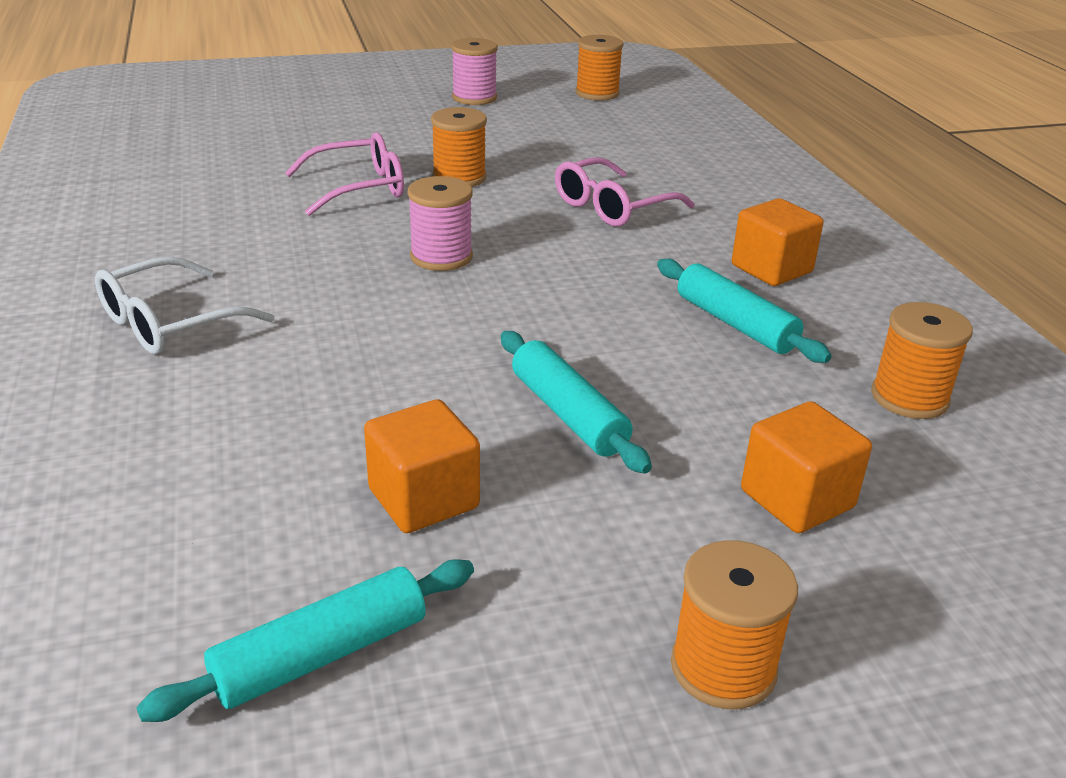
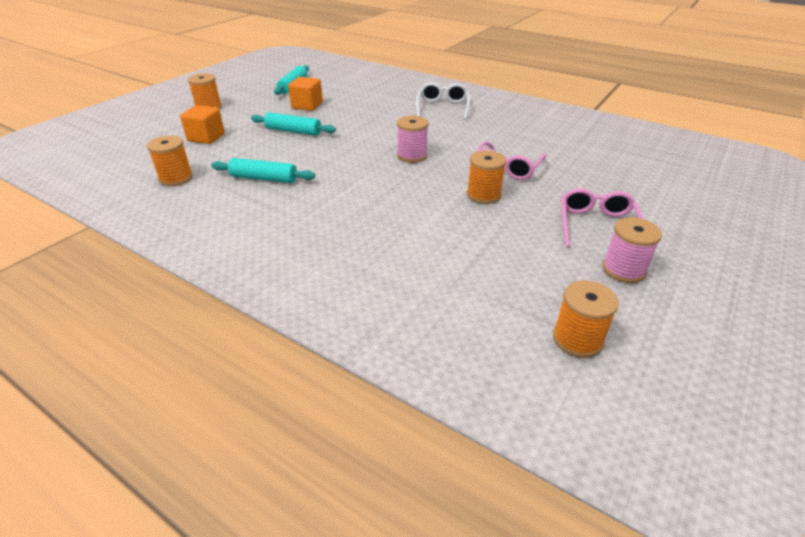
camera: 140 degrees right, 5 degrees up
(612, 207) = (386, 214): pink glasses -> pink glasses (596, 225)
(771, 269) = (267, 212): orange cube -> none

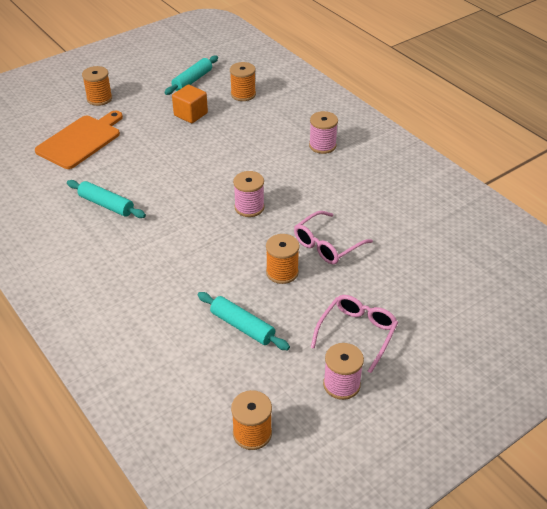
camera: 20 degrees right, 5 degrees up
(176, 178) = (37, 187): orange spool -> orange spool (243, 94)
(206, 137) = (81, 140): orange cube -> orange cutting board
(293, 131) = (160, 149): turquoise rolling pin -> turquoise rolling pin (242, 326)
(442, 107) = (322, 145): white glasses -> pink spool

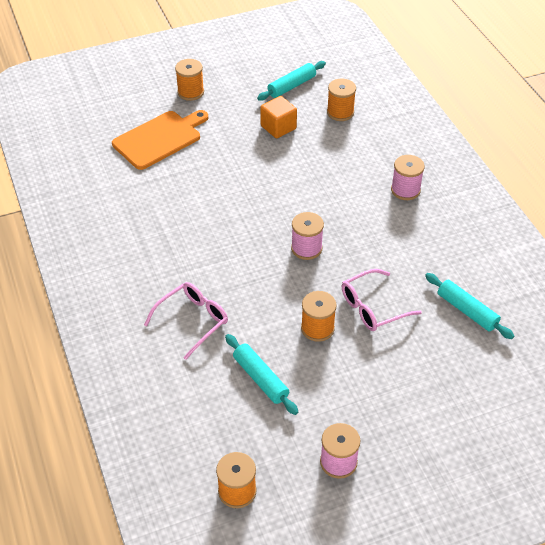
camera: 15 degrees right, 5 degrees up
(106, 205) = (166, 217): turquoise rolling pin -> turquoise rolling pin (467, 311)
(357, 333) = (371, 411): pink glasses -> pink glasses (193, 321)

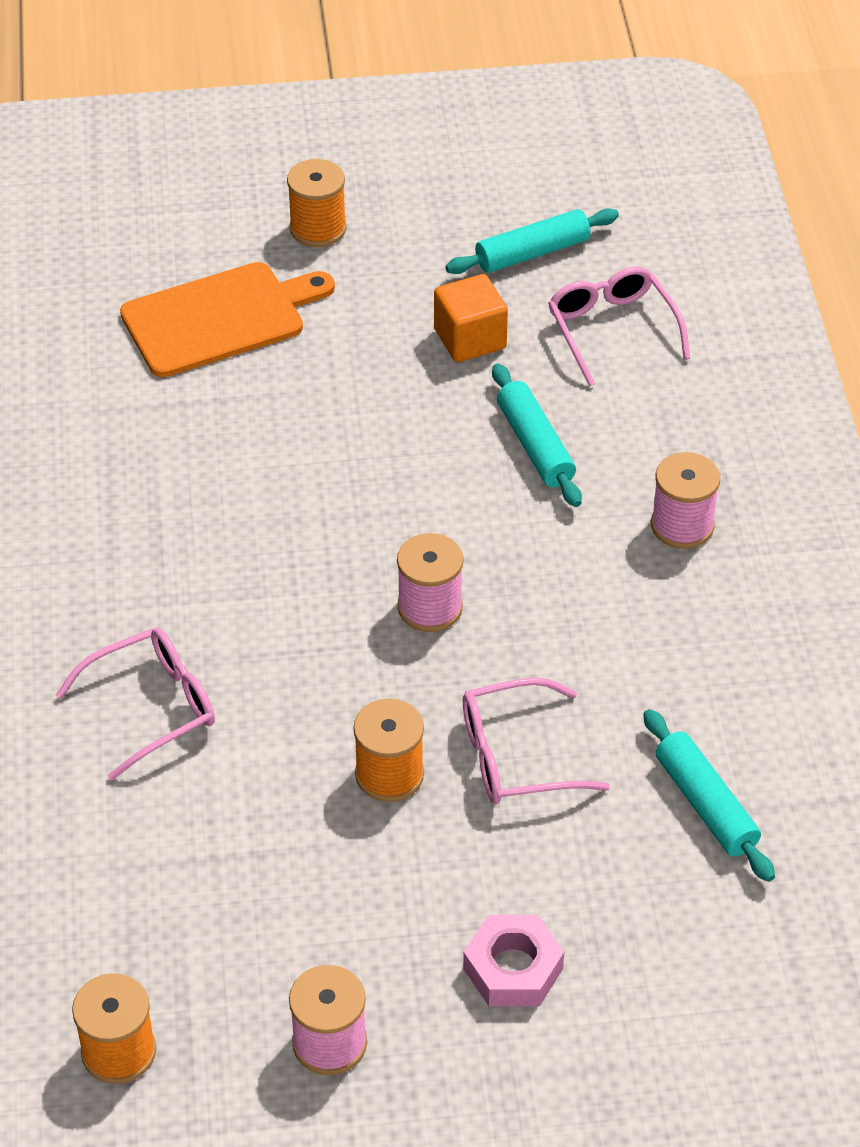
camera: 15 degrees right, 0 degrees up
(260, 378) = (241, 849): turquoise rolling pin -> turquoise rolling pin (535, 445)
(340, 112) = (612, 330): orange spool -> pink glasses
(410, 406) = (513, 968): none -> pink nut

